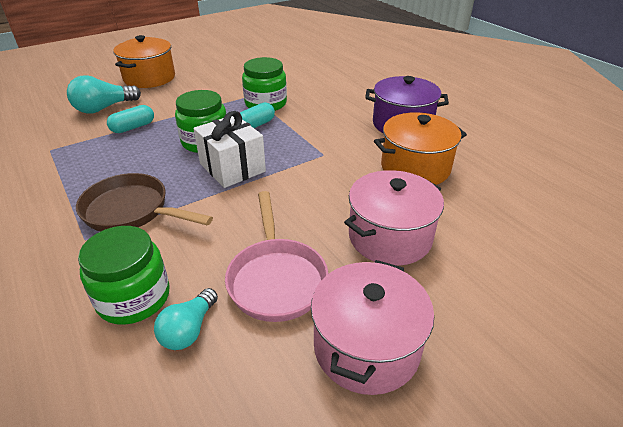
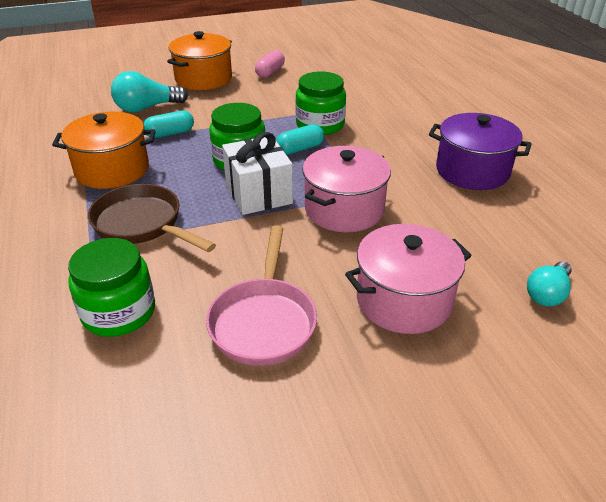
camera: 15 degrees right, 0 degrees up
(189, 329) = (161, 354): turquoise light bulb -> turquoise light bulb (547, 293)
(207, 66) = (270, 72): none -> pink capsule
(366, 347) = (332, 411): pink pot -> pink pot (344, 209)
(415, 167) = (466, 226): orange pot -> orange pot (112, 170)

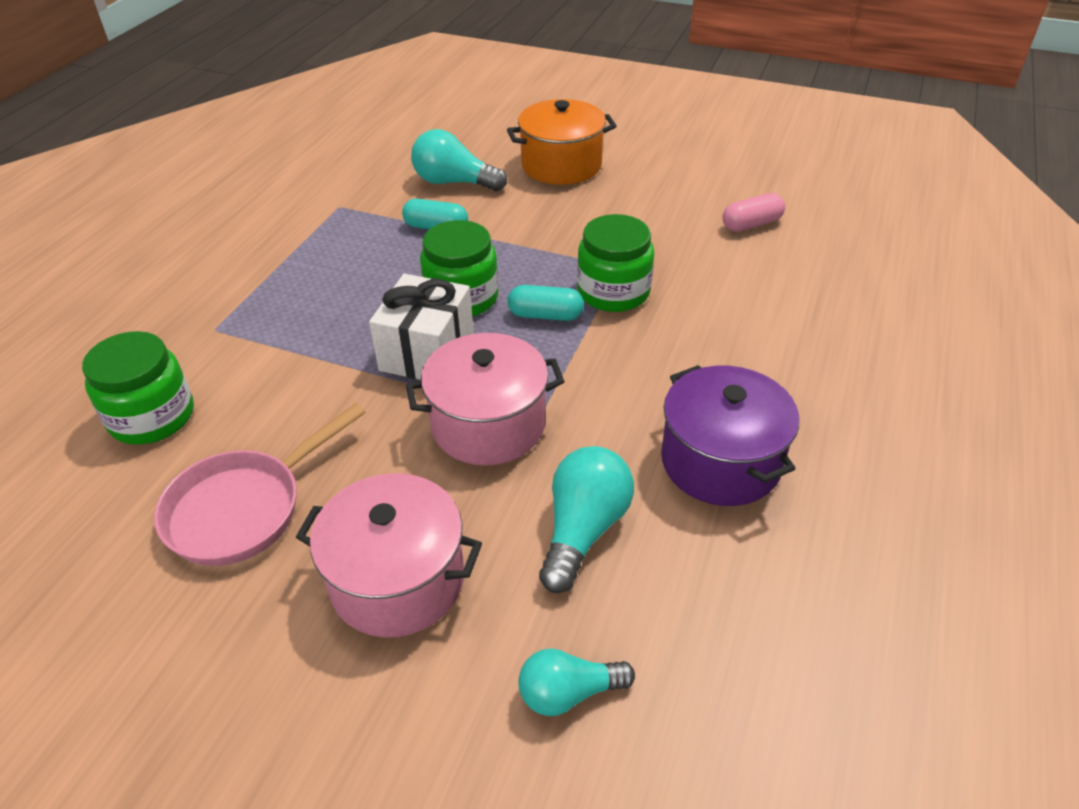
camera: 40 degrees right, 5 degrees up
(112, 170) = (331, 248): orange pot -> none
(142, 224) = (280, 329): brown pan -> none
(270, 72) = (651, 186): pink capsule -> pink capsule (751, 224)
(457, 228) = (583, 530): none -> turquoise light bulb

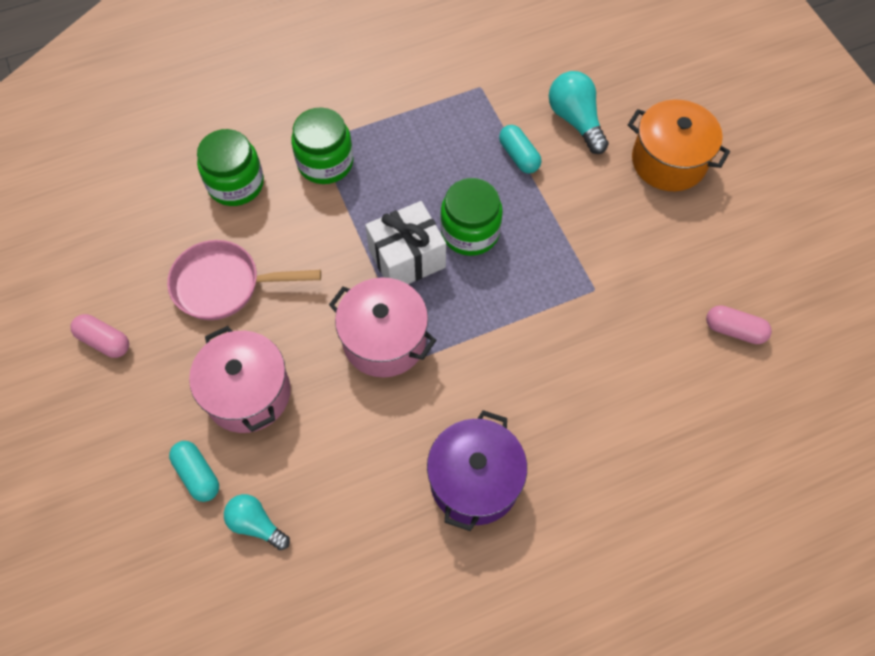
camera: 45 degrees right, 20 degrees up
(131, 683) = (104, 341): none -> pink capsule
(545, 315) = (502, 289): turquoise capsule -> turquoise capsule (197, 474)
(583, 530) = (357, 450): turquoise light bulb -> none
(613, 292) = (565, 306): green jar -> green jar (325, 162)

